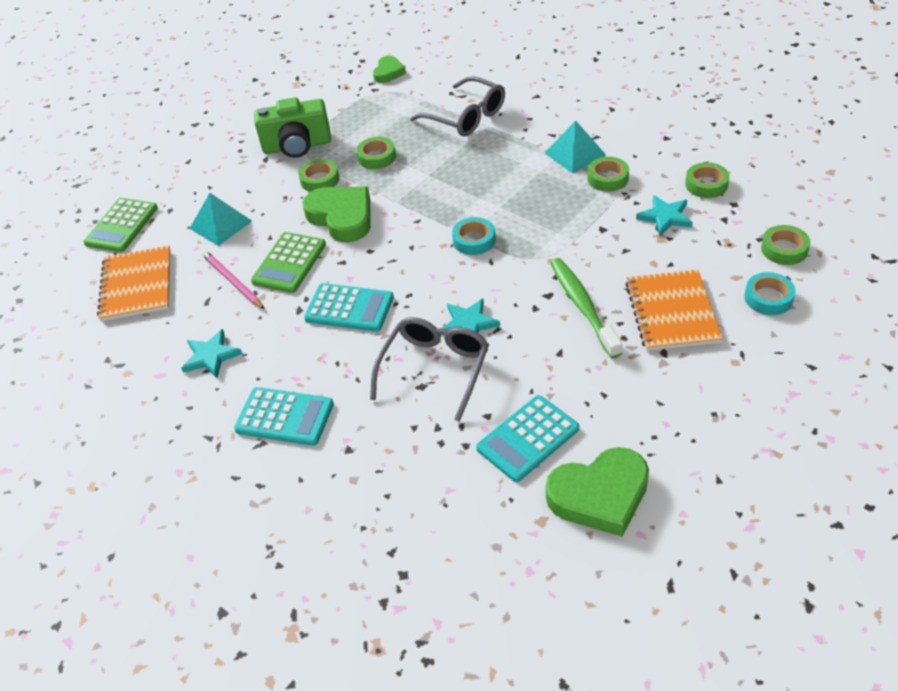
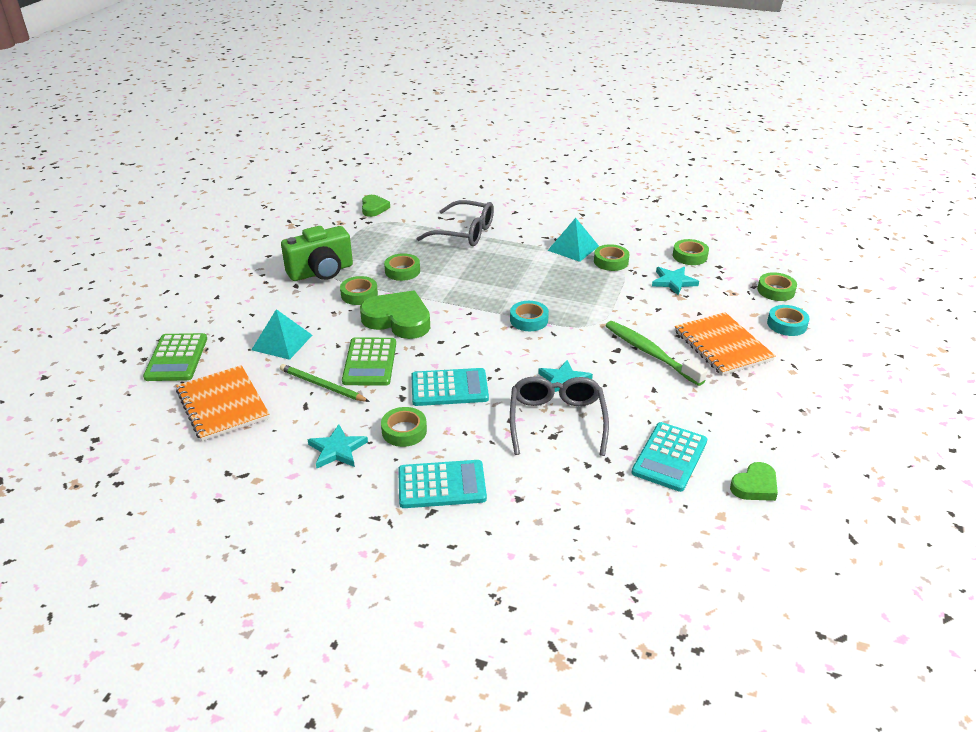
camera: 25 degrees left, 10 degrees down
(233, 282) = (322, 386): pink pencil -> green pencil
(281, 349) = (404, 431): none -> green tape
(600, 495) = (755, 486): green heart -> green heart, size x0.56

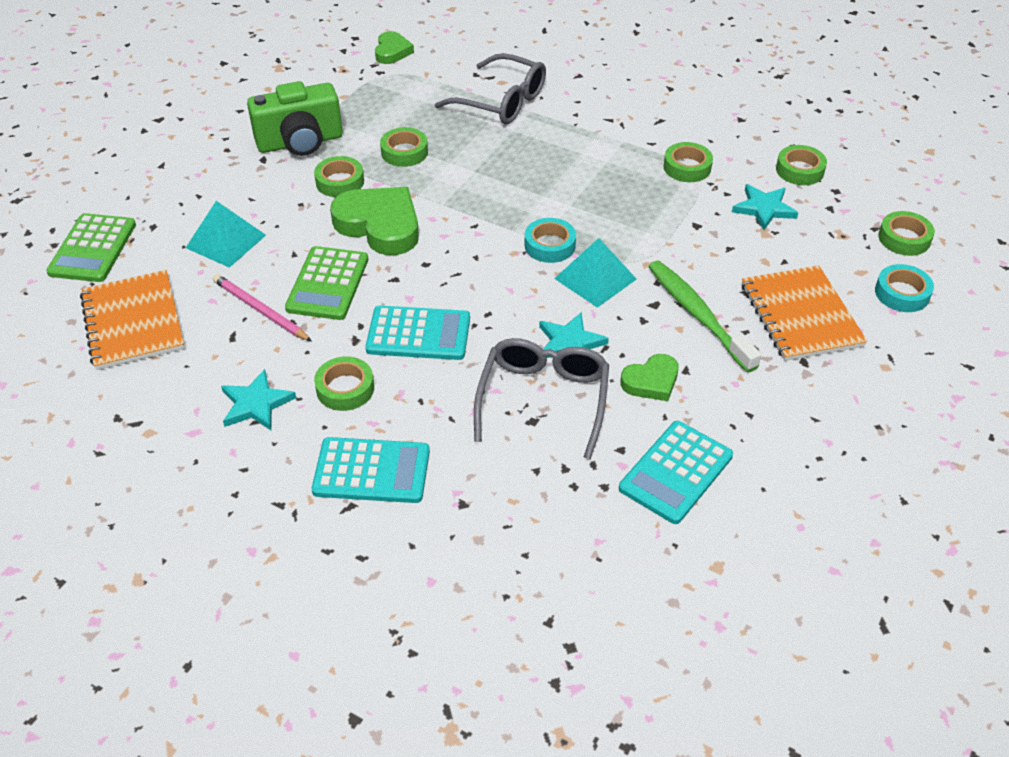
camera: 10 degrees right, 10 degrees up
(322, 386) = (260, 310): green pencil -> pink pencil
(573, 248) = (642, 140): turquoise pyramid -> turquoise pyramid (595, 278)
(755, 486) = (776, 530): green heart -> green heart (651, 381)

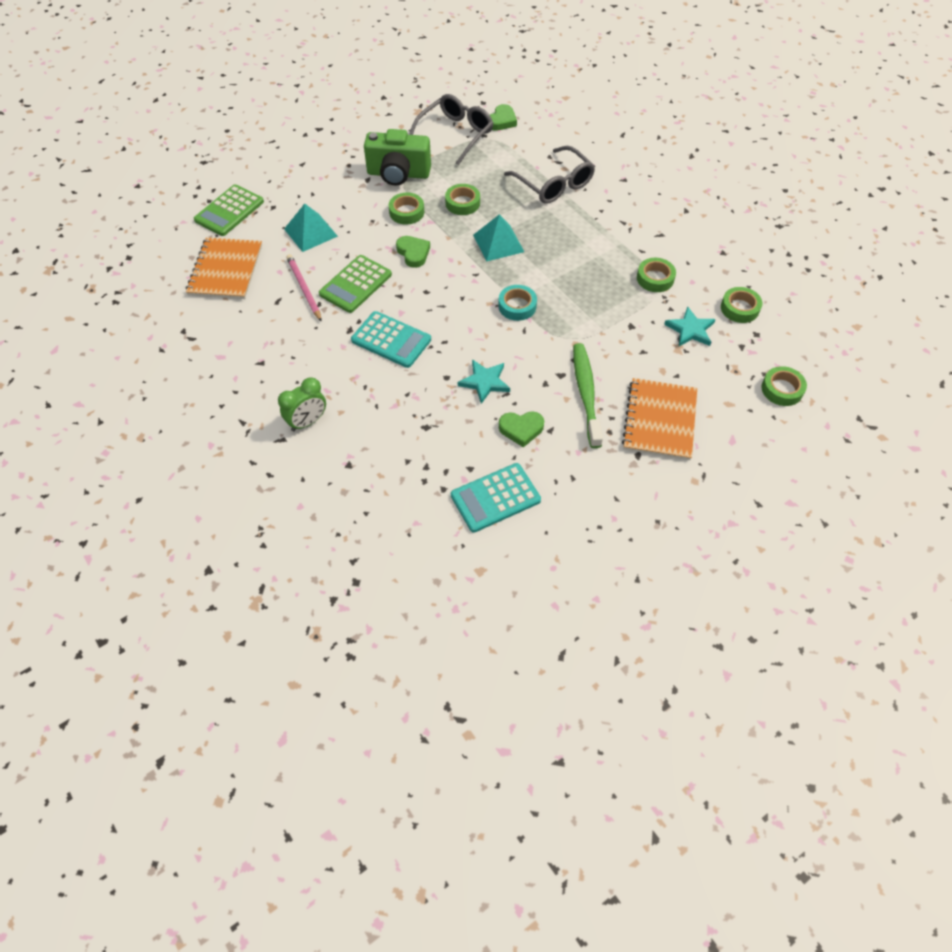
camera: 25 degrees right, 10 degrees up
(256, 404) = (266, 351): turquoise star -> none
(345, 388) = (324, 361): green tape -> none
(371, 471) = (307, 422): turquoise calculator -> green clock
(380, 225) = (413, 253): green heart -> green heart, size x0.56
(543, 400) = (442, 415): grey glasses -> grey glasses (455, 134)
(595, 278) = (532, 341): turquoise pyramid -> turquoise pyramid (498, 243)
(902, 293) = (748, 431): turquoise tape -> none

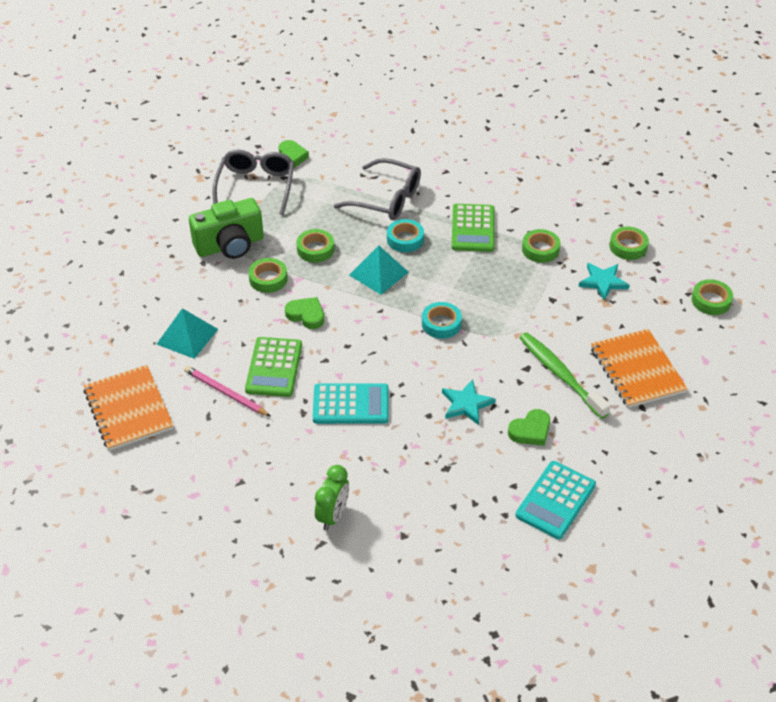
camera: 30 degrees left, 10 degrees down
(229, 211) = (83, 349): green calculator -> green calculator (473, 228)
(543, 223) = (405, 239): none -> turquoise tape

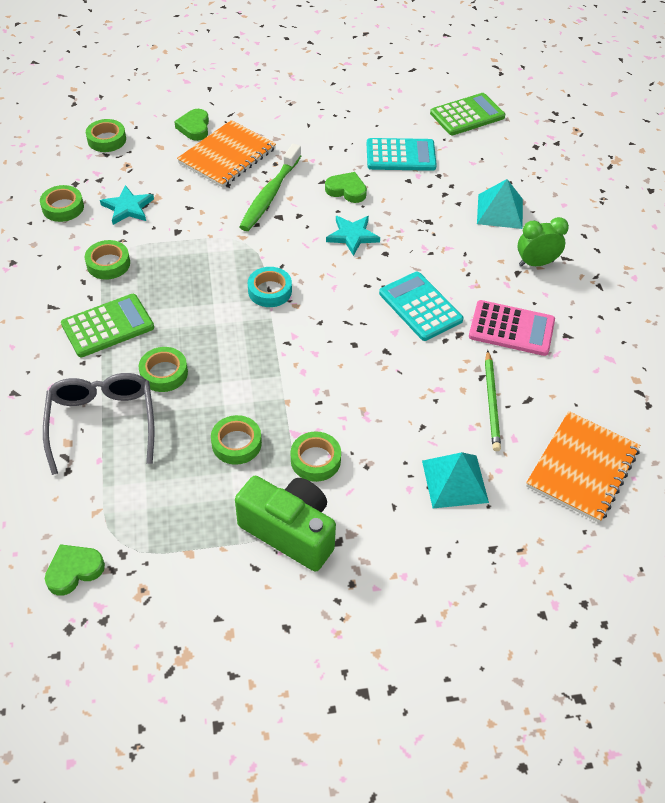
camera: 125 degrees left, 5 degrees up
(226, 393) = (491, 402): pink pencil -> green pencil
(256, 186) = (161, 574): grey glasses -> none
(274, 367) = (429, 384): green calculator -> green calculator (467, 115)
(279, 449) = (511, 328): none -> pink calculator
(306, 315) = (341, 397): green heart -> green heart (194, 127)
(379, 273) = (234, 369): turquoise pyramid -> turquoise pyramid (500, 211)
(405, 239) = (164, 373): turquoise tape -> green tape

